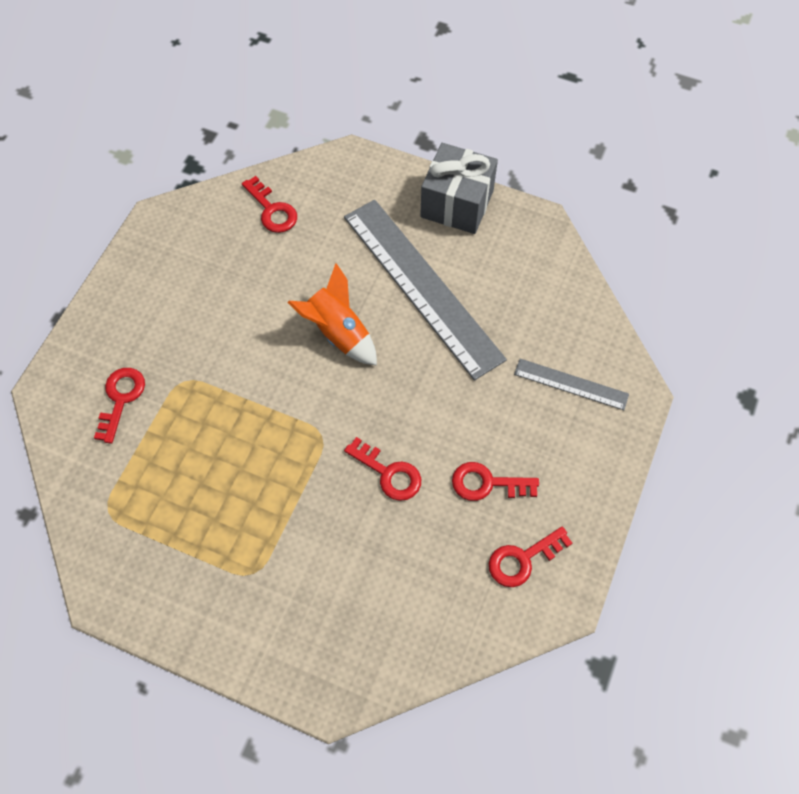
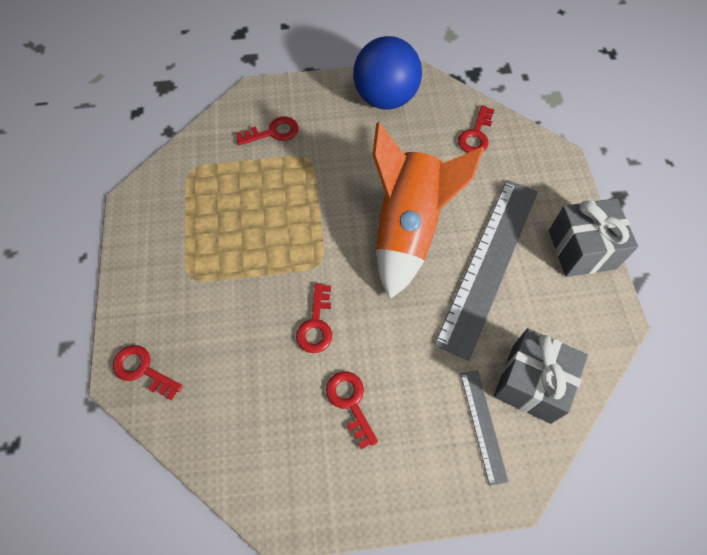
camera: 60 degrees right, 0 degrees up
(161, 264) = (385, 98): none -> blue ball
(338, 333) = (408, 228): orange rocket -> orange rocket, size x1.75
(522, 559) = (300, 466): red key -> red key (142, 370)
(556, 323) = (531, 383): none -> grey gift

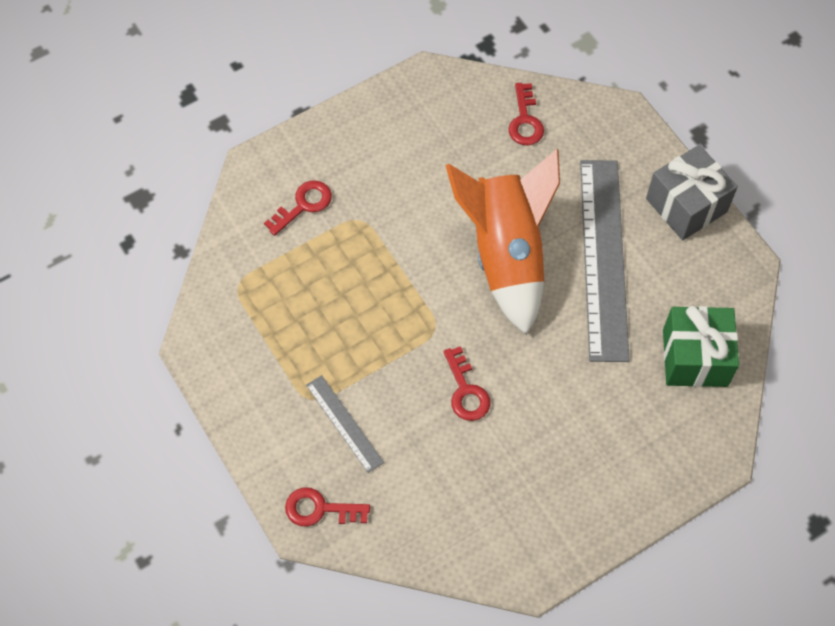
camera: 25 degrees left, 0 degrees up
(350, 402) = (538, 449): red key -> none
(385, 98) = (406, 115): blue ball -> none
(483, 425) = (669, 415): grey ruler -> grey ruler (344, 423)
(531, 383) = (695, 358): grey gift -> green gift

